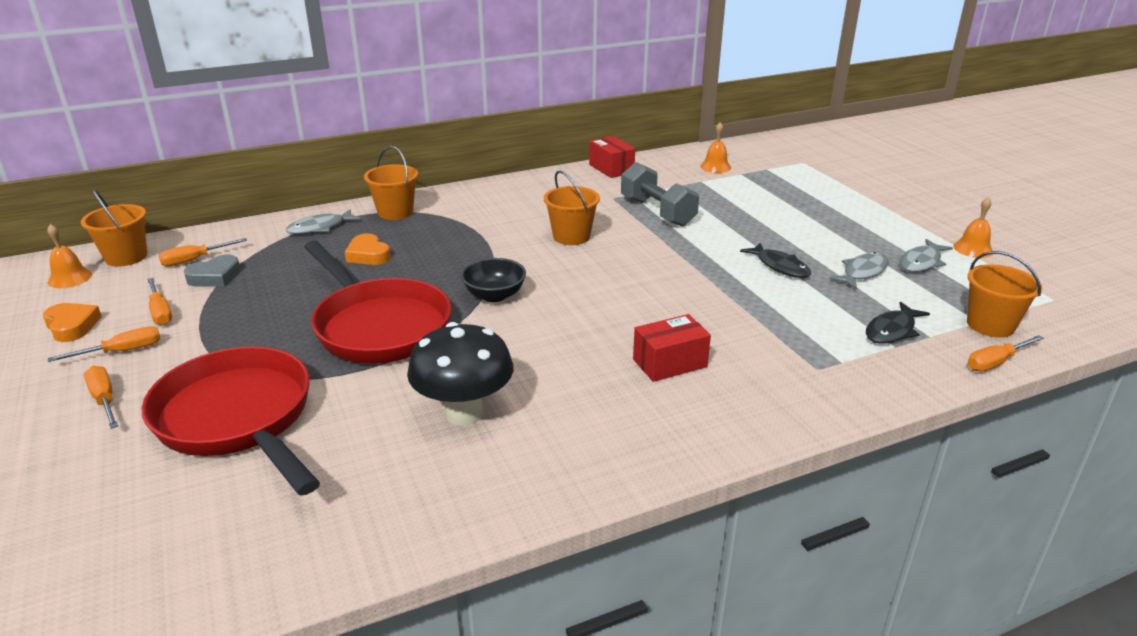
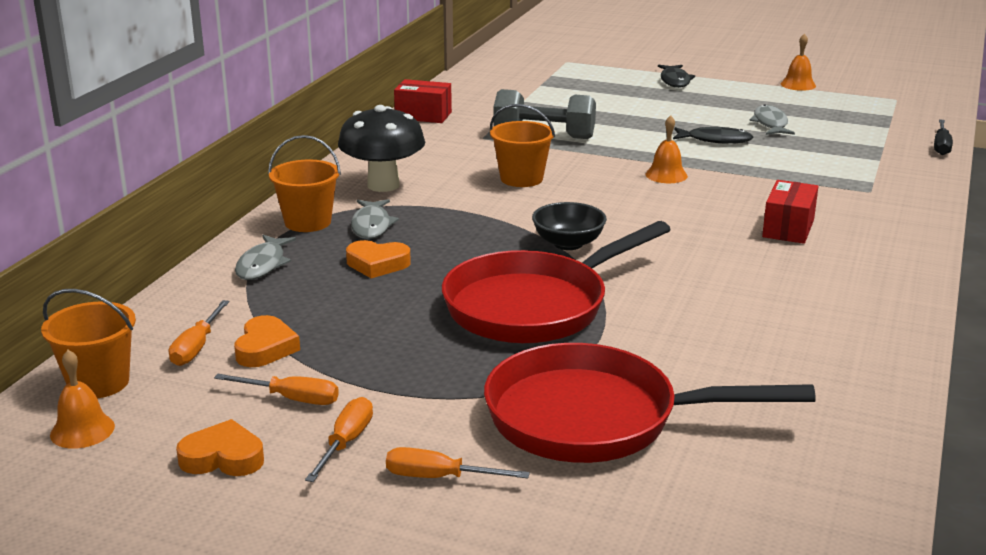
camera: 45 degrees left, 5 degrees down
(215, 277) = (265, 348): grey heart -> orange heart
(379, 326) = (534, 306): red pan -> red pan turned 135 degrees clockwise
(464, 413) = (740, 322): black mushroom -> black mushroom (383, 185)
(715, 167) = (508, 86): orange bell -> orange bell (666, 175)
(892, 330) = (859, 152): black fish -> black fish (675, 81)
(921, 262) = (788, 104): grey fish -> grey fish (371, 226)
(990, 325) = (898, 127): orange bucket -> none
(995, 362) = (941, 146): orange screwdriver -> black screwdriver

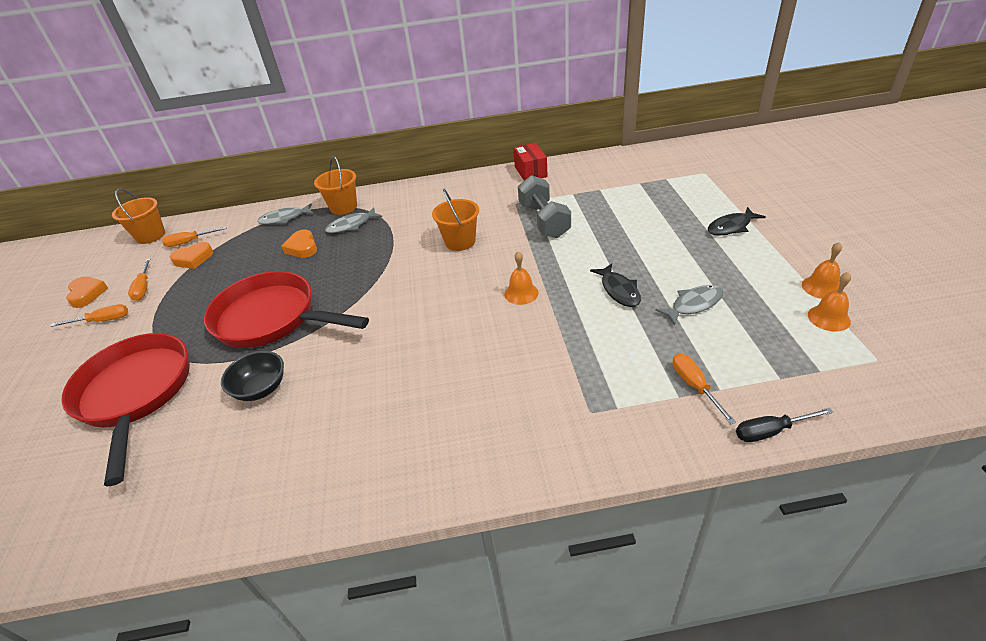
camera: 65 degrees right, 15 degrees up
(82, 430) = (109, 251): orange bell -> orange bell (828, 318)
(383, 185) = (410, 205): black mushroom -> none
(439, 477) = (69, 363): orange screwdriver -> orange screwdriver (694, 386)
(568, 243) = (369, 297): black bowl -> black bowl (261, 388)
(788, 228) = (466, 386): red box -> none

